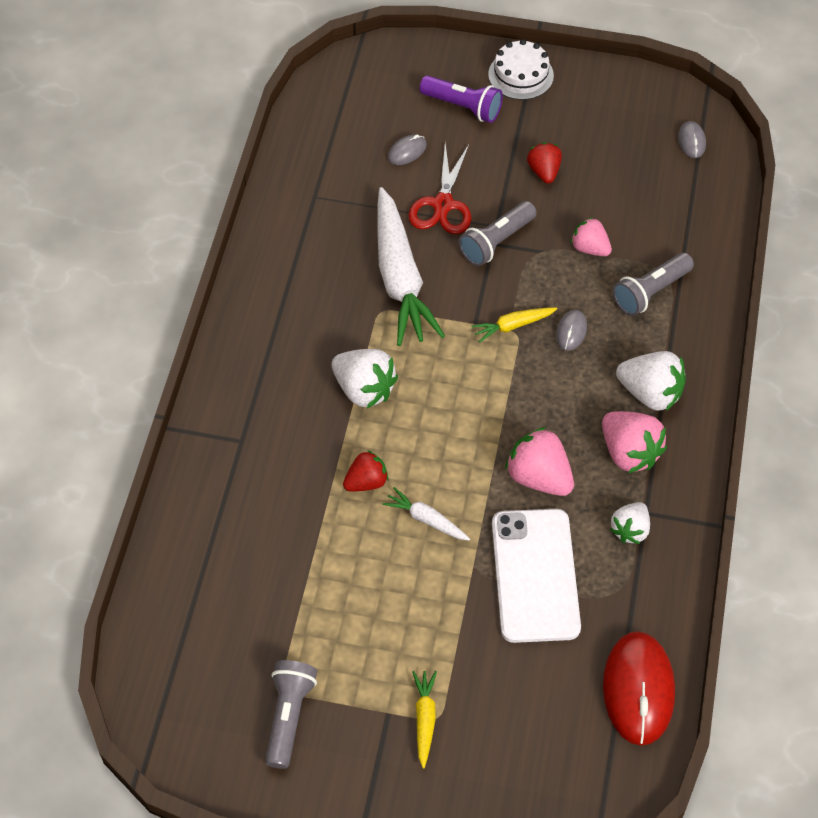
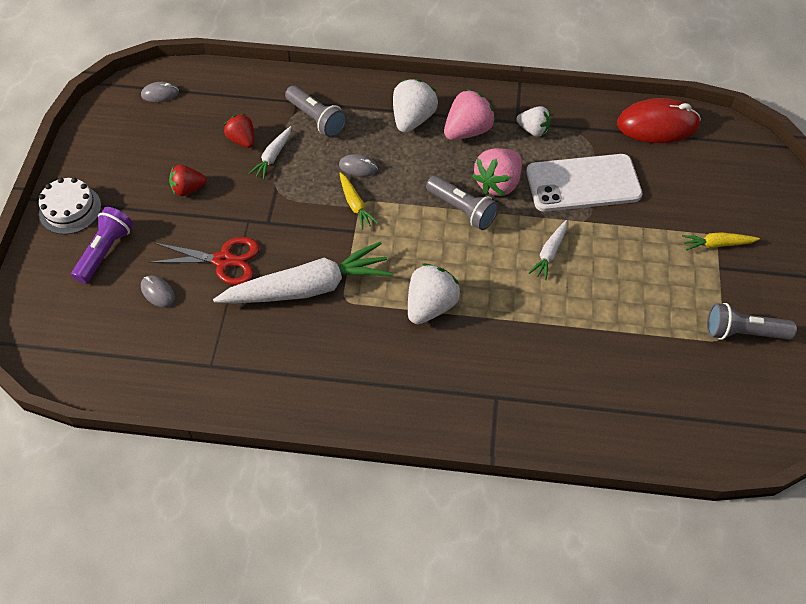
camera: 95 degrees left, 0 degrees up
(366, 482) = (522, 297): red strawberry -> red strawberry (242, 140)
(496, 242) = (266, 220): grey flashlight -> grey flashlight (462, 210)
(590, 248) = (273, 157): pink strawberry -> white carrot

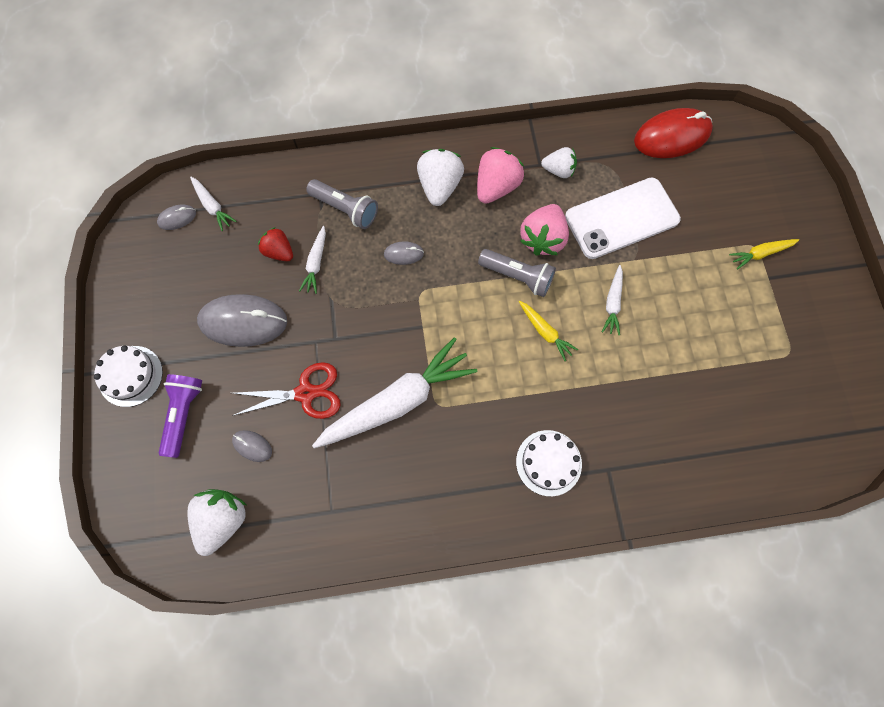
camera: 15 degrees left, 15 degrees up
(188, 189) = (243, 322): red strawberry -> grey mouse
(195, 91) = (212, 206): none -> white carrot
(355, 205) = (414, 297): yellow carrot -> yellow carrot (545, 332)
(430, 306) = (519, 389): white strawberry -> white strawberry (223, 520)
(437, 376) = (548, 462): none -> white cake
(743, 332) = (807, 341): grey flashlight -> none

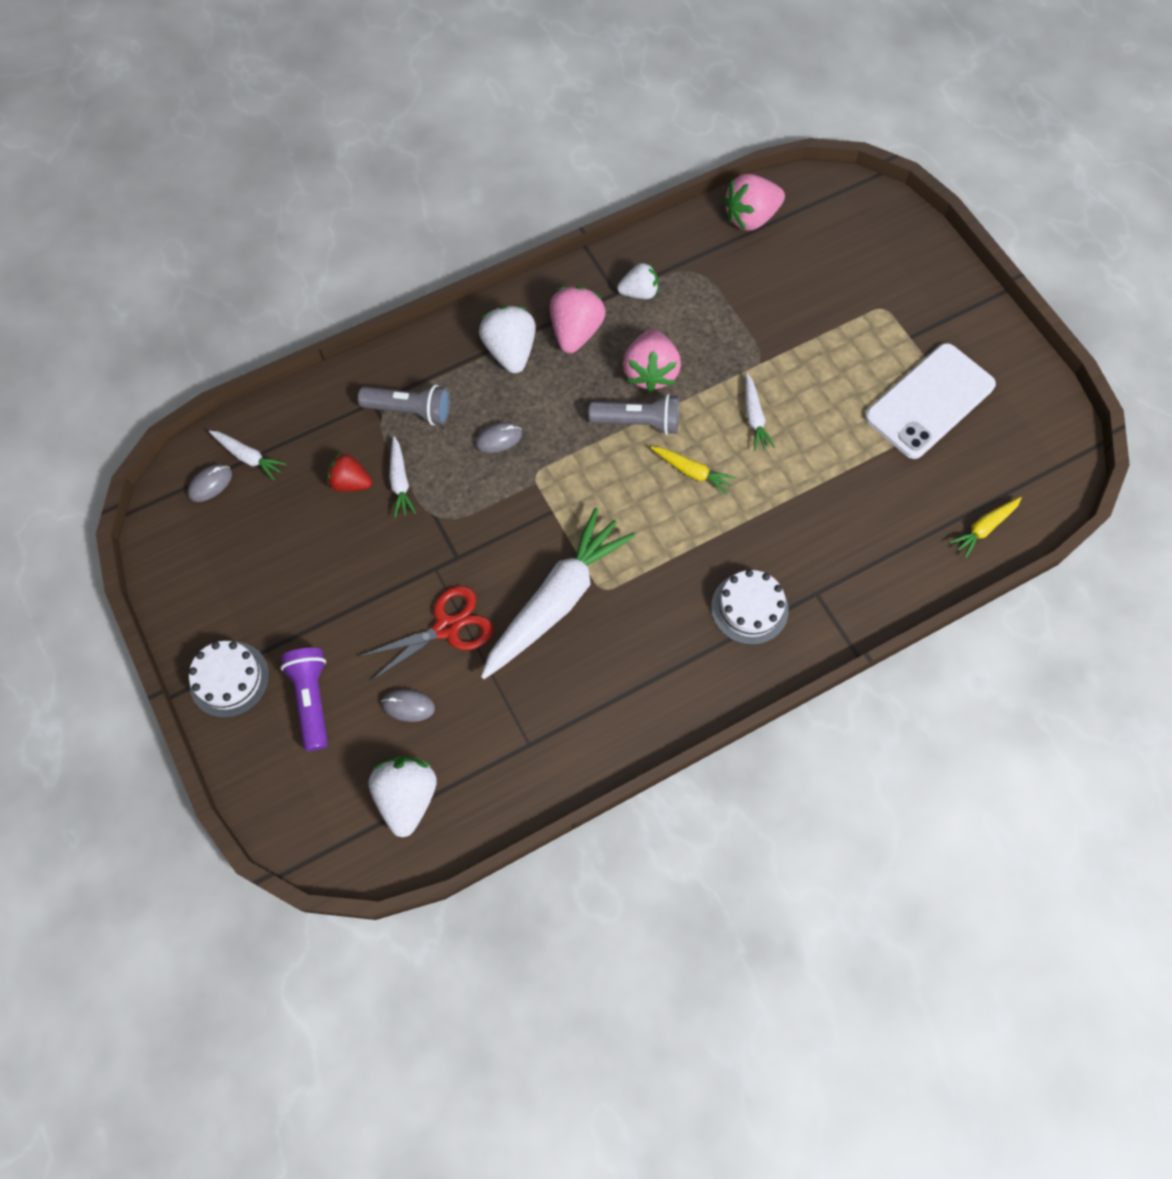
camera: 20 degrees left, 5 degrees down
(243, 322) = (340, 574): grey mouse -> none
(621, 218) = (729, 323): white phone -> white phone (929, 401)
(672, 136) = (750, 218): red mouse -> pink strawberry
(760, 254) = (892, 314): yellow carrot -> yellow carrot (984, 528)

